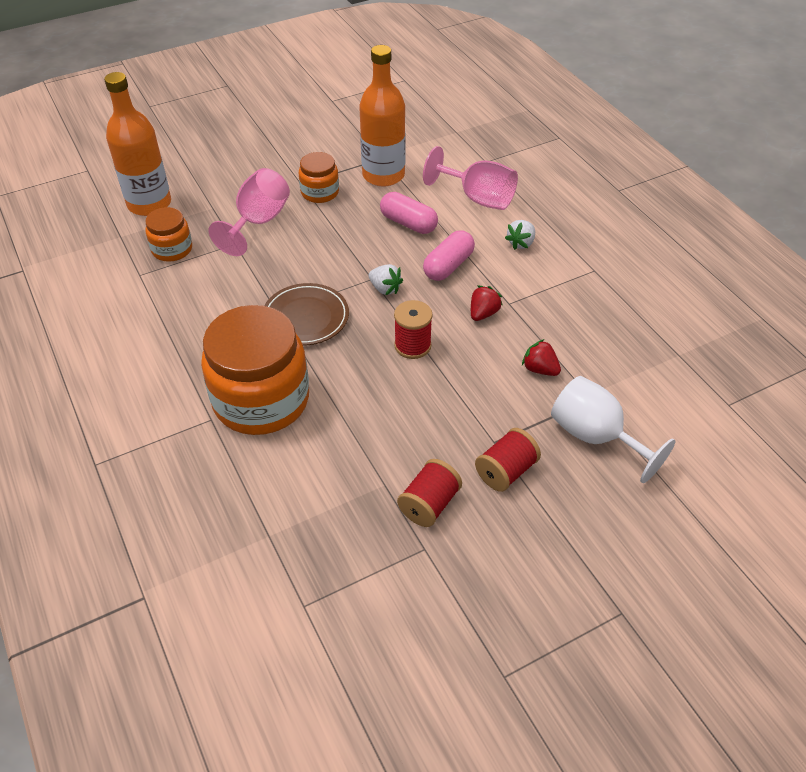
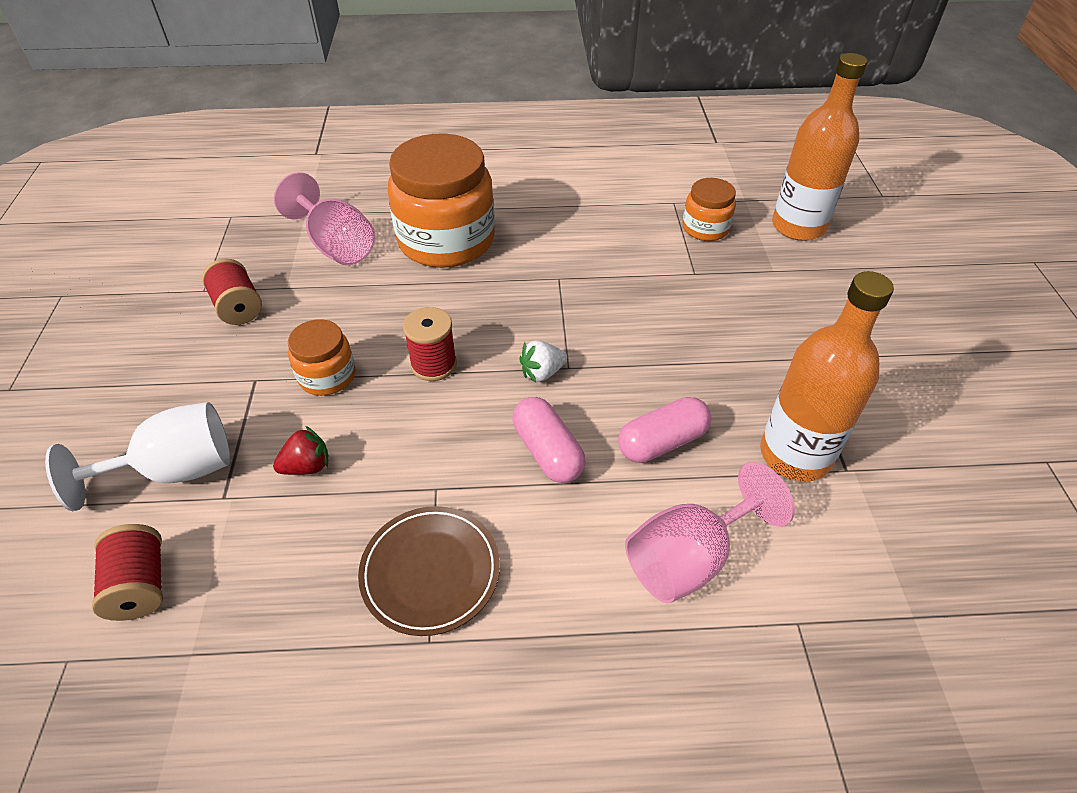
camera: 115 degrees right, 0 degrees up
(258, 222) = (728, 300): pink goblet -> pink goblet (336, 245)
(306, 318) = (536, 295): brown plate -> brown plate (430, 572)
(320, 192) = (773, 371): orange jar -> orange jar (327, 376)
(483, 313) = (437, 451): red strawberry -> none
(506, 471) = (215, 373): red spool -> red spool (140, 585)
(521, 243) = (548, 565): white strawberry -> none

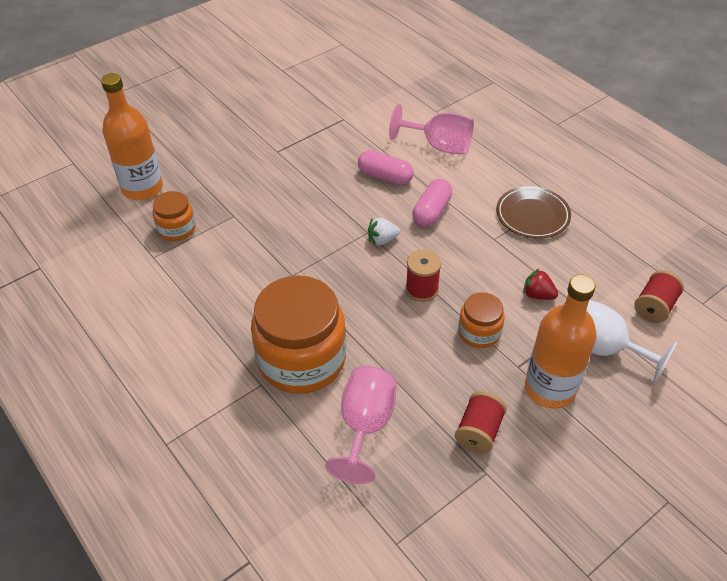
camera: 125 degrees left, 0 degrees up
(542, 373) = (382, 240): white strawberry -> white strawberry turned 135 degrees clockwise
(795, 455) = (349, 135): orange bottle -> orange bottle (549, 388)

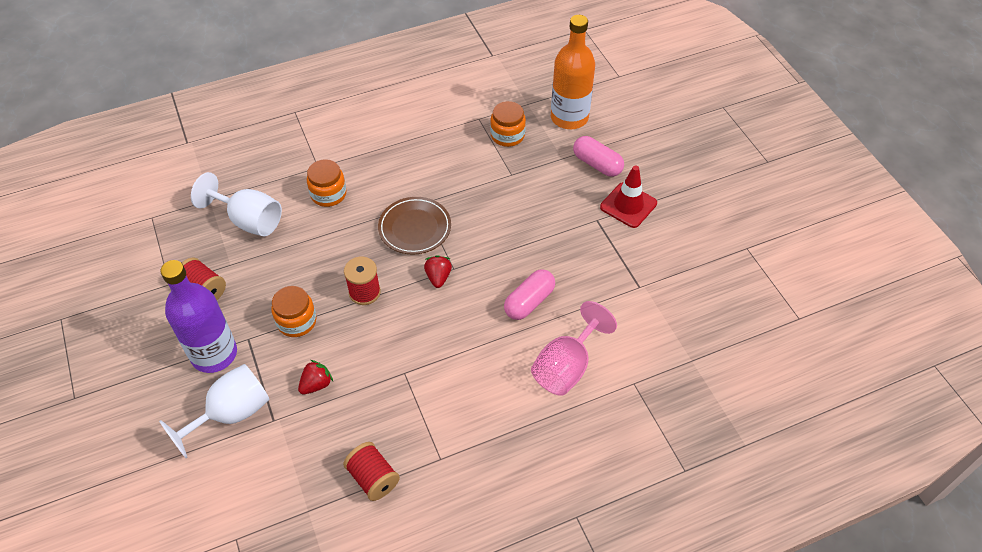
camera: 105 degrees right, 5 degrees up
(254, 135) = (628, 205): none -> red traffic cone
(301, 359) = (328, 194): orange jar -> orange jar, size x0.50
(365, 426) = (249, 220): pink goblet -> white goblet
(382, 240) = (438, 277): white strawberry -> red strawberry
(431, 212) = (462, 329): pink capsule -> pink capsule (597, 164)
(532, 215) = (424, 422): brown plate -> brown plate (415, 228)
(549, 388) = (214, 354): orange bottle -> purple bottle
(654, 307) = (253, 486): red spool -> red spool (373, 478)

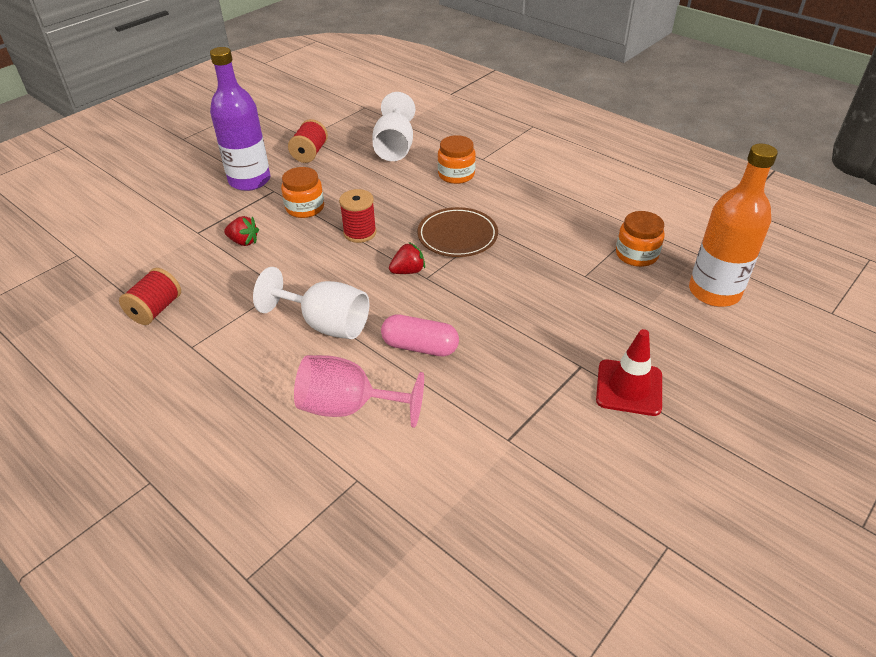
camera: 65 degrees right, 10 degrees down
(231, 414) = (195, 209): white goblet -> white goblet (325, 324)
(597, 164) = (666, 338): pink capsule -> none

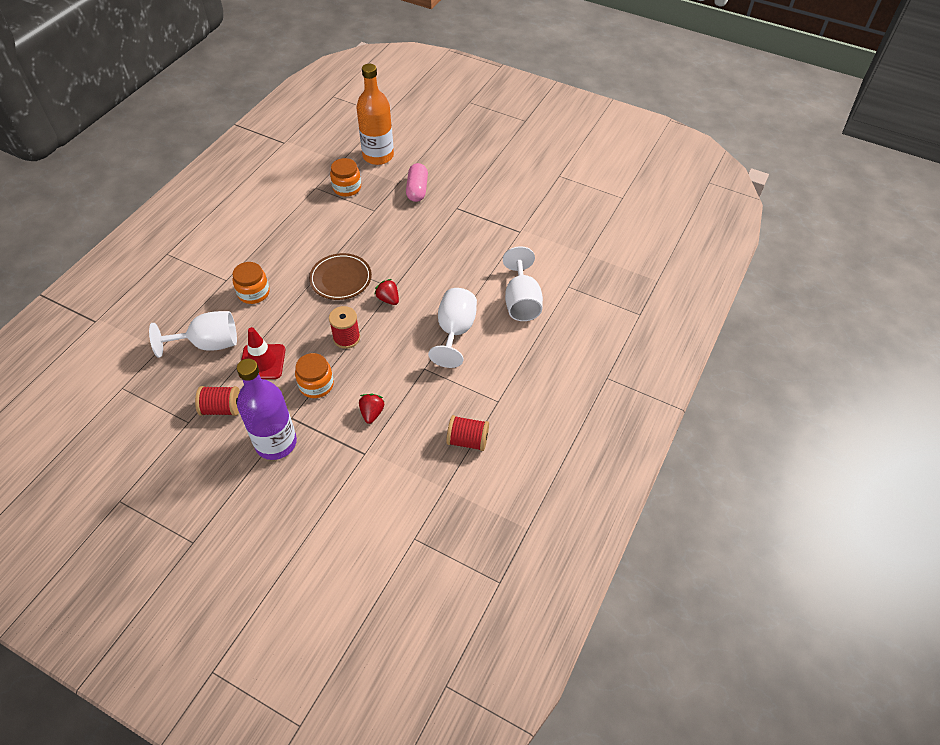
camera: 105 degrees left, 10 degrees up
(349, 407) = (521, 301): pink goblet -> white goblet
(420, 347) = (462, 279): pink capsule -> pink capsule (417, 190)
(629, 387) = (467, 189): red traffic cone -> red traffic cone (262, 362)

